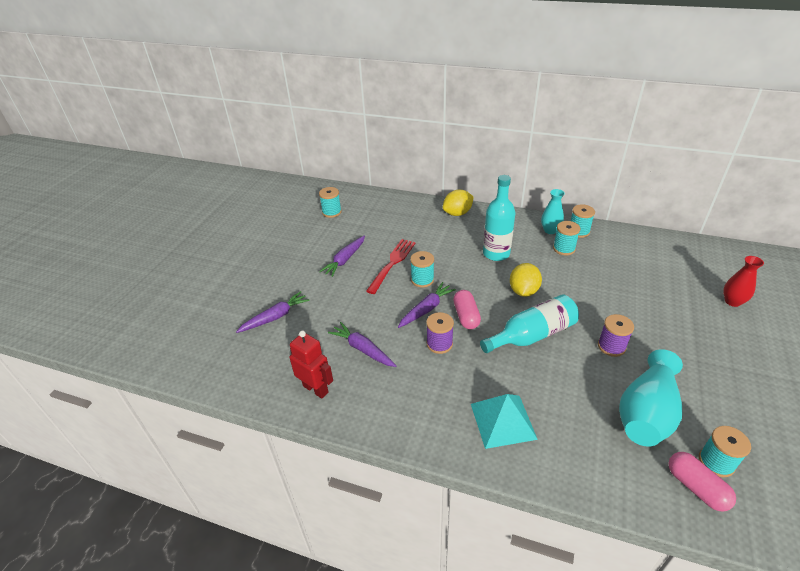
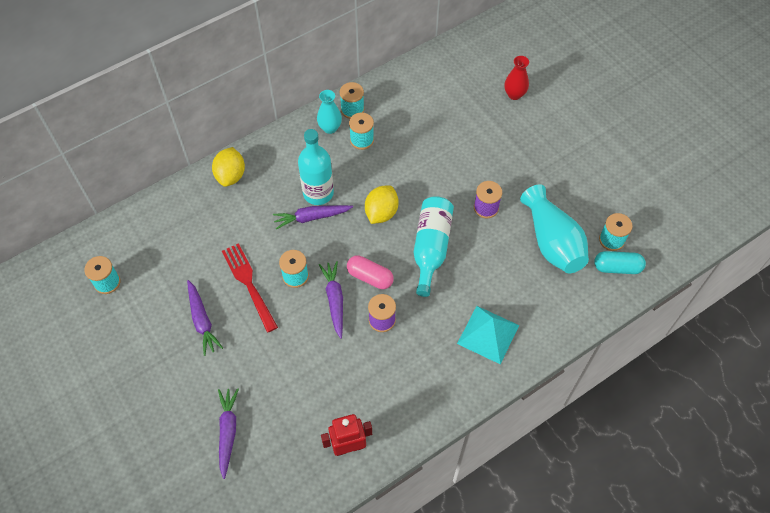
camera: 55 degrees left, 20 degrees up
(362, 349) = (336, 382): purple carrot -> purple carrot (311, 217)
(523, 291) = (381, 213): yellow lemon -> yellow lemon turned 60 degrees clockwise
(696, 487) = (617, 267): pink capsule -> turquoise capsule

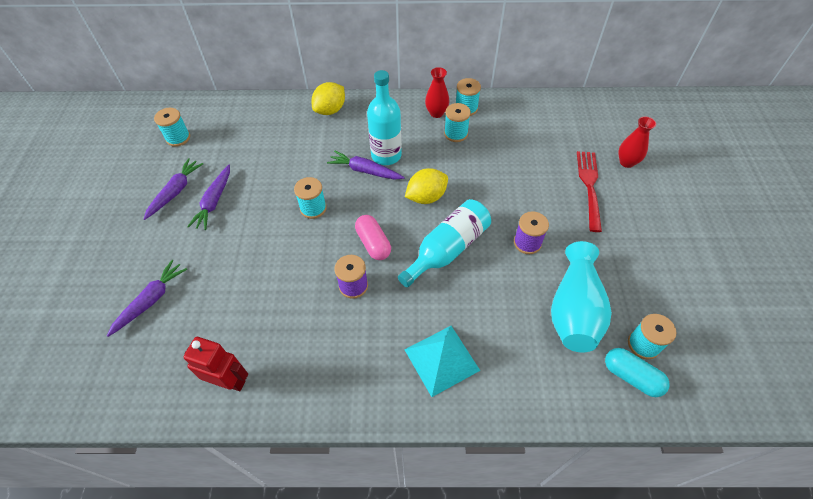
camera: 35 degrees right, 5 degrees down
(249, 284) = (273, 195): red fork -> red fork (589, 187)
(330, 128) = (436, 113): turquoise vase -> red vase
(334, 300) = (328, 245): purple carrot -> purple carrot (176, 192)

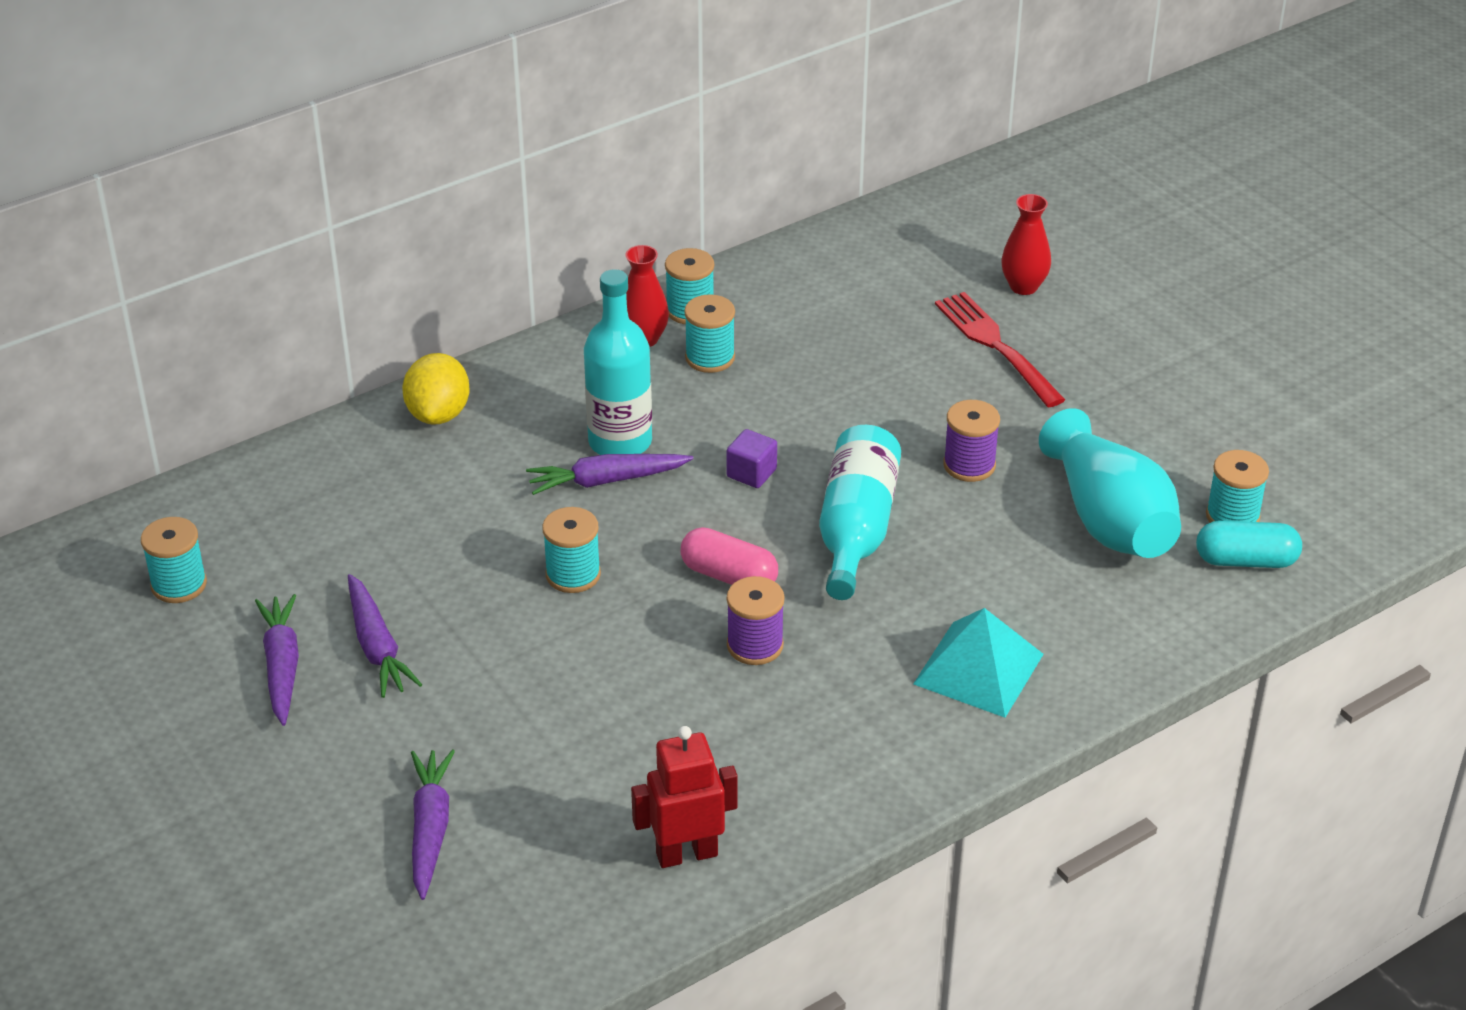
camera: 35 degrees left, 15 degrees down
(426, 197) = (751, 473): yellow lemon -> purple cube

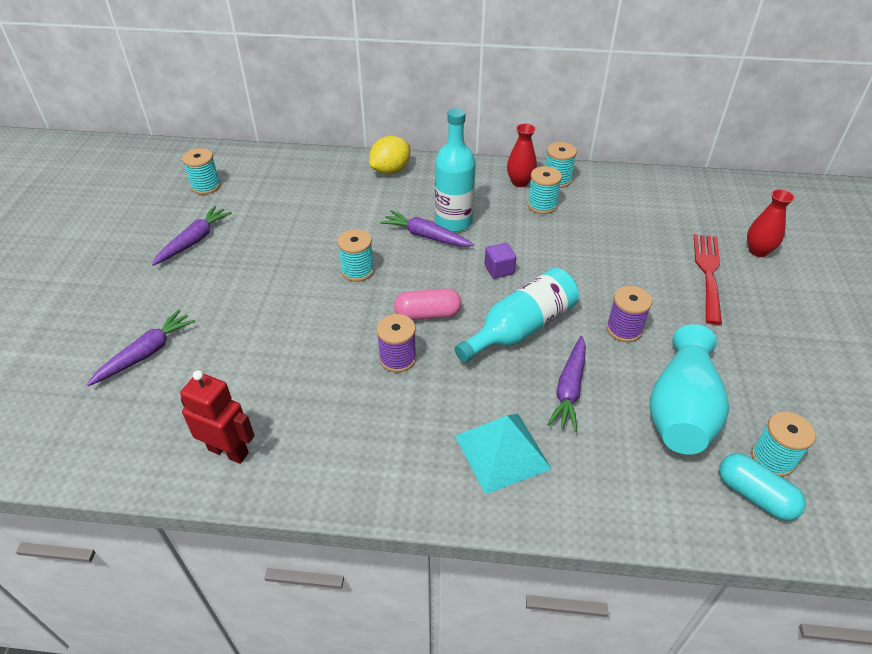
camera: 40 degrees right, 5 degrees up
(377, 647) = (238, 255): purple carrot -> purple carrot (569, 389)
(729, 576) = (427, 314): pink capsule -> pink capsule turned 75 degrees counterclockwise

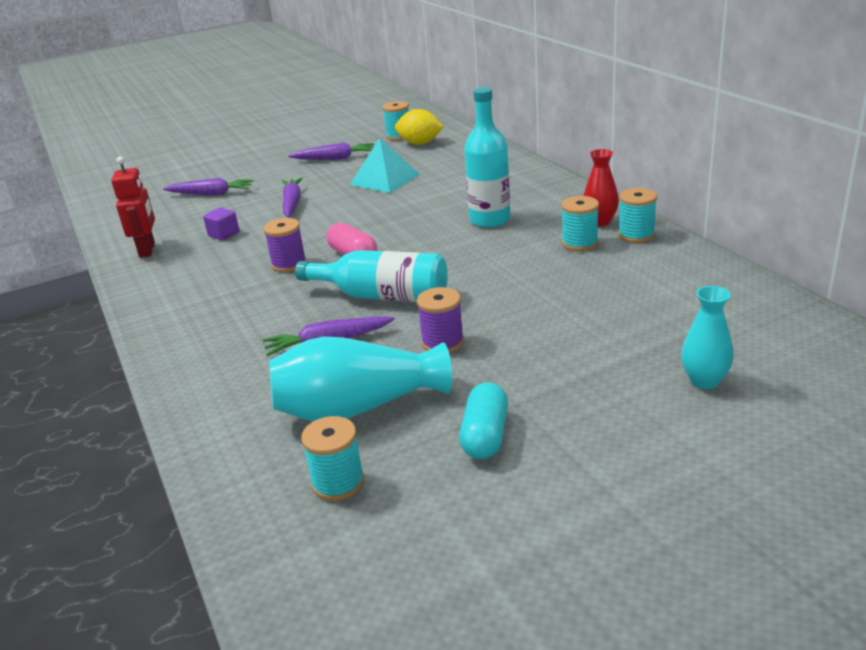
camera: 60 degrees right, 15 degrees down
(357, 271) = (372, 213): turquoise spool -> none
(390, 170) = (521, 173): yellow lemon -> yellow lemon (420, 143)
(426, 236) = (453, 218): purple carrot -> purple carrot (292, 203)
(499, 269) = (450, 260): purple cube -> purple cube (224, 234)
(502, 451) = (225, 339): turquoise pyramid -> turquoise pyramid (385, 179)
(708, 274) = (604, 362): red fork -> none
(755, 495) = (275, 484): turquoise capsule -> turquoise capsule (485, 436)
(758, 251) = (704, 381): red vase -> turquoise vase

